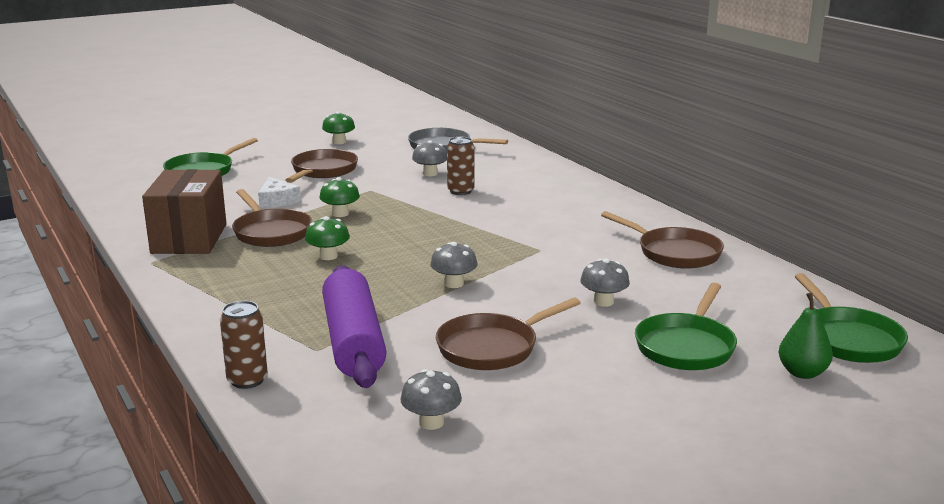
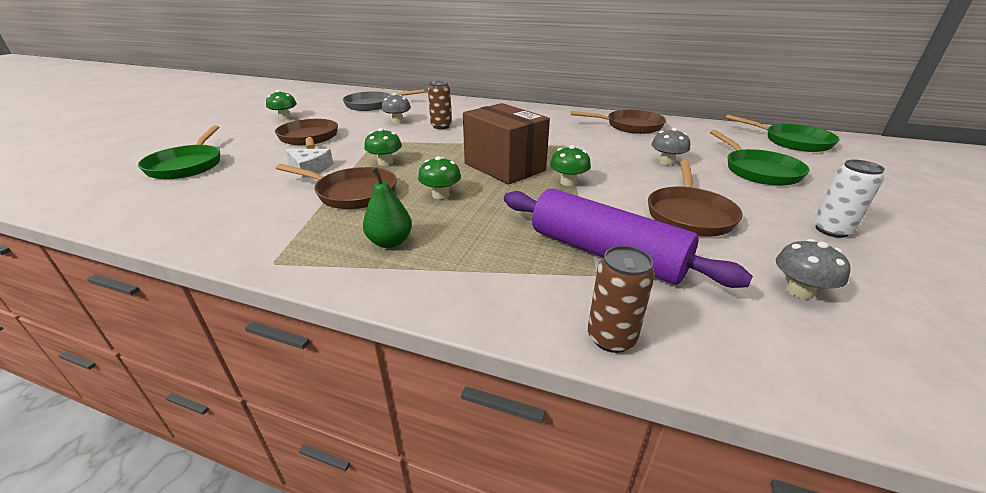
camera: 40 degrees left, 10 degrees up
(189, 239) = (278, 225): brown box -> brown box (504, 167)
(454, 284) = (568, 182): grey mushroom -> green mushroom
(592, 412) = (831, 230): none -> white can
(802, 373) = (825, 164): green pear -> green pear (390, 242)

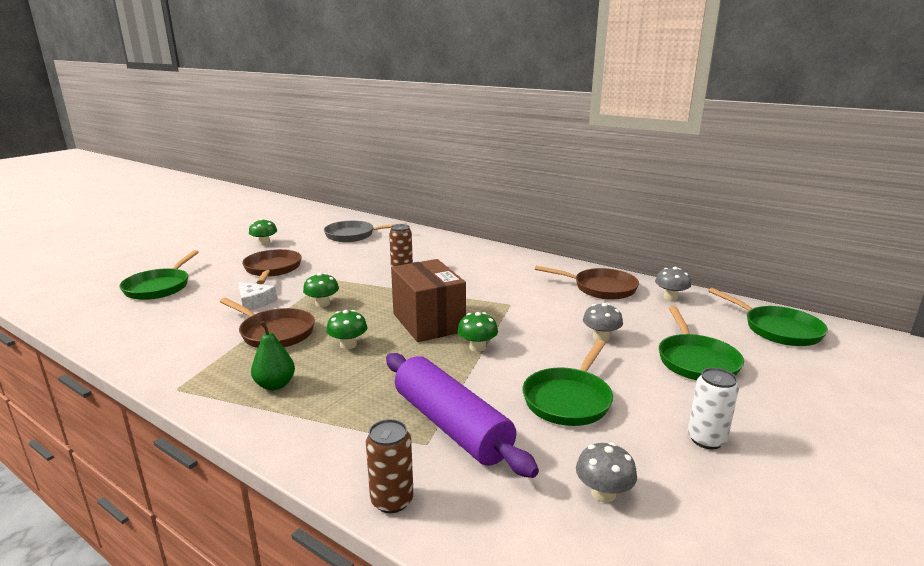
camera: 15 degrees right, 10 degrees down
(397, 121) = (364, 258): grey mushroom -> grey mushroom (670, 297)
(689, 214) = (568, 399): brown pan -> green pan

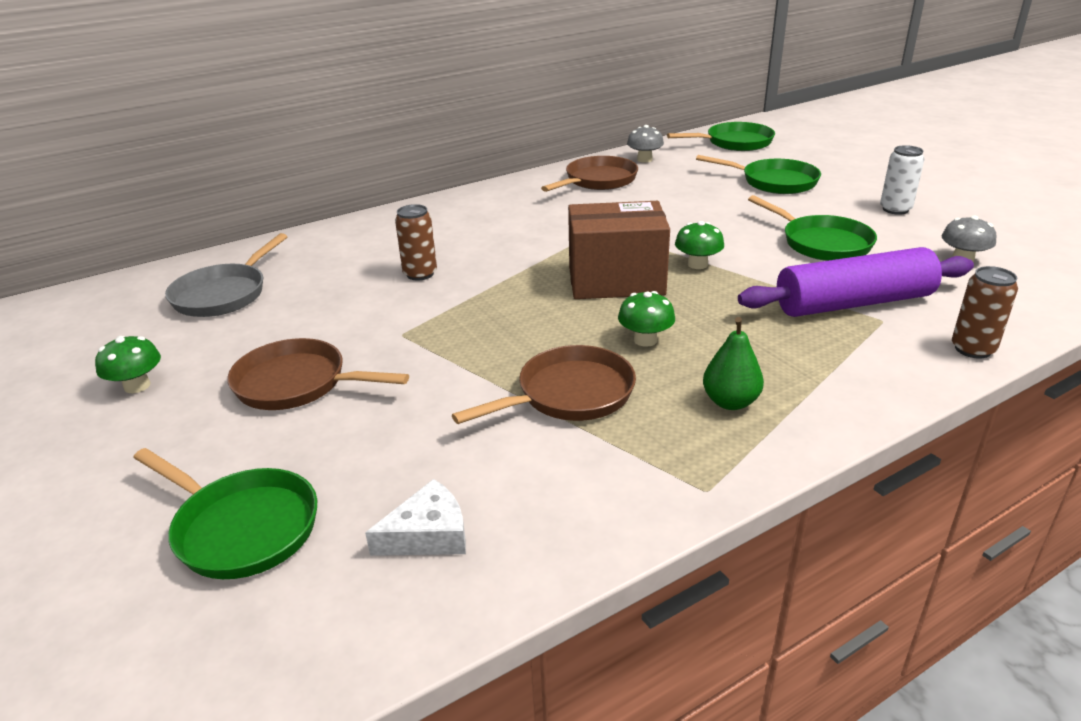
camera: 65 degrees left, 10 degrees up
(254, 302) = (434, 408): white cheese -> white cheese (428, 534)
(322, 304) = (496, 347): green mushroom -> none
(601, 337) = (710, 205): grey mushroom -> none

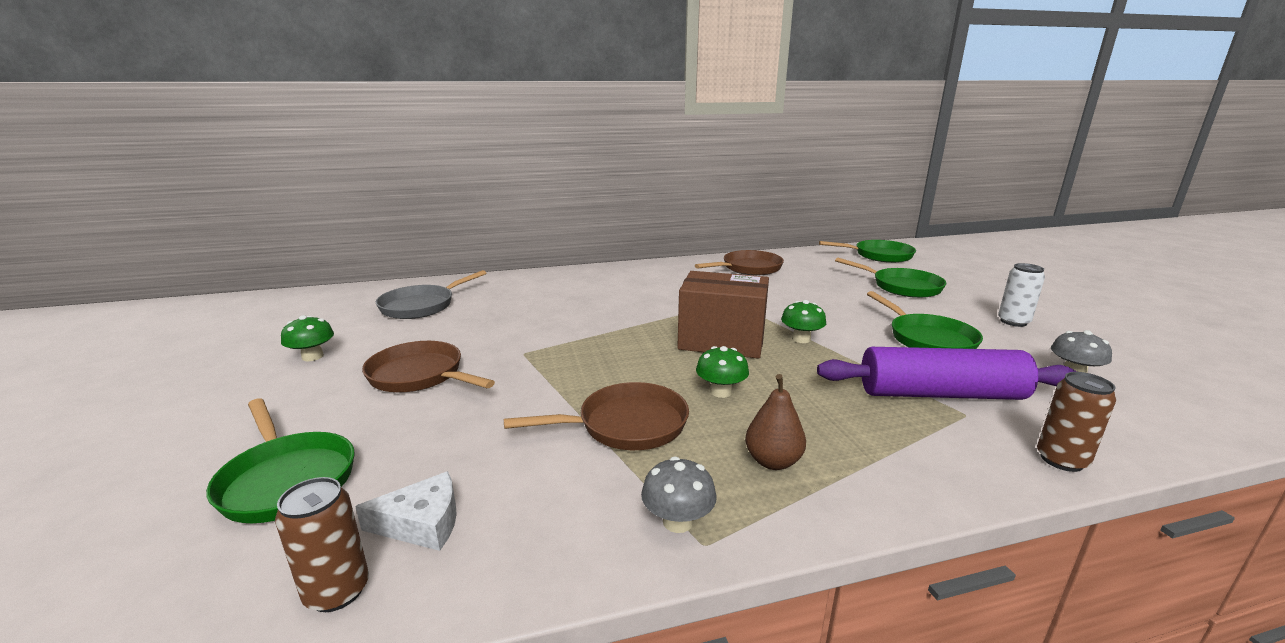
camera: 15 degrees right, 10 degrees down
(420, 274) = (568, 313): brown can -> brown can (337, 591)
(644, 159) = (795, 259): grey mushroom -> grey mushroom (677, 521)
(730, 402) = (773, 461): green pear -> brown pear

